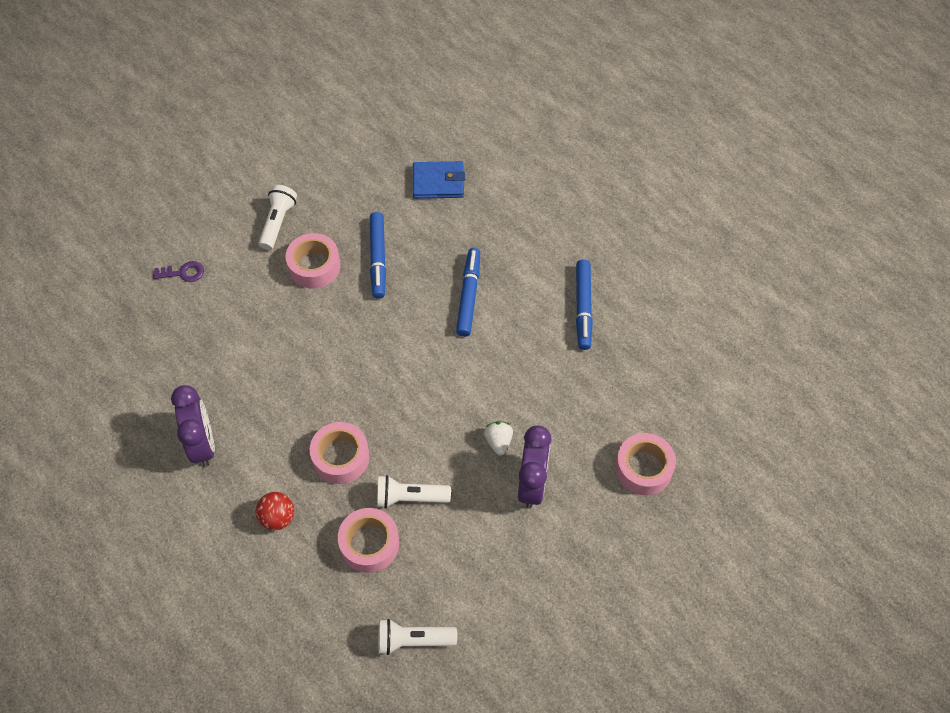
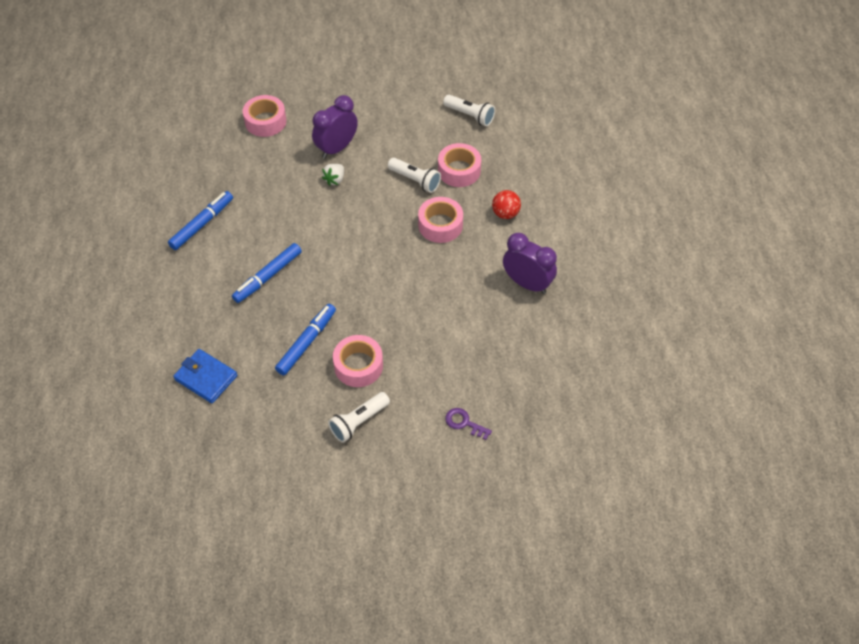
camera: 145 degrees left, 5 degrees down
(203, 444) = (527, 283): purple clock -> purple clock turned 105 degrees clockwise

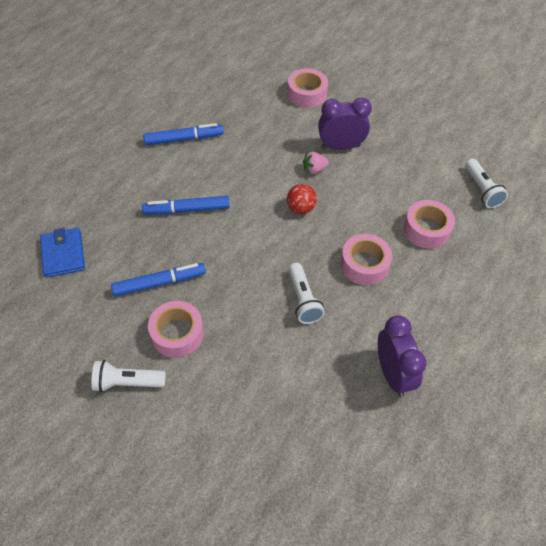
camera: 40 degrees right, 0 degrees up
(335, 180) = (314, 170): white strawberry -> pink strawberry
(415, 180) = (379, 213): white flashlight -> white flashlight (303, 300)
(464, 423) = (208, 460): purple key -> none
(505, 213) = (433, 295): red ball -> red ball (300, 208)

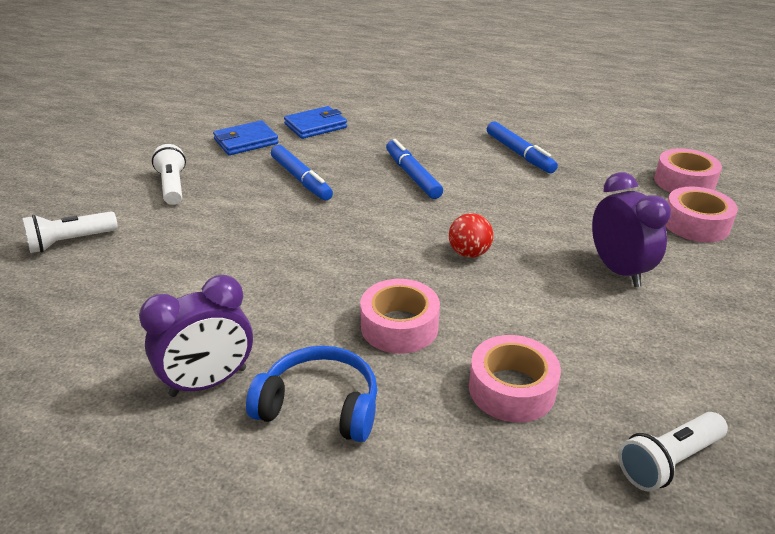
camera: 75 degrees right, 20 degrees down
(66, 314) = (246, 141): none -> blue wallet
(177, 334) = (237, 201): pink tape -> pink tape (684, 182)
(303, 300) = (313, 279): white flashlight -> white flashlight (70, 242)
(314, 170) = (550, 253): pink strawberry -> none
(423, 318) = (320, 406): none -> blue headphones

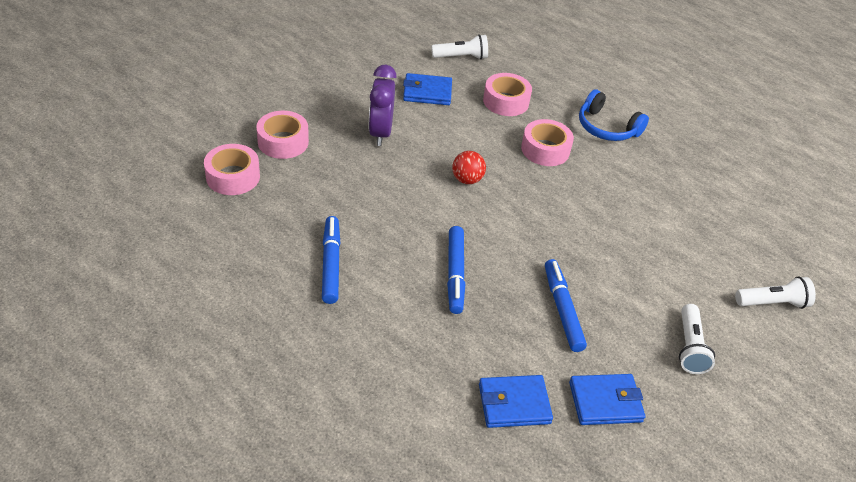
camera: 160 degrees left, 10 degrees up
(208, 382) = (663, 158): purple clock -> none
(635, 354) = (427, 92): none -> blue wallet

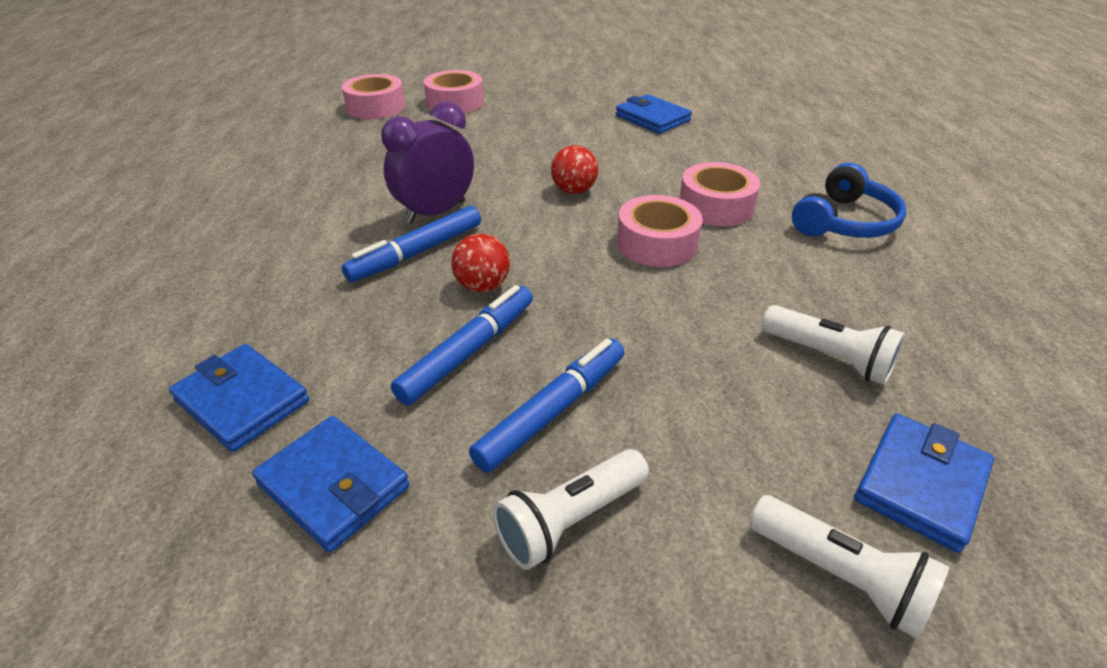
camera: 50 degrees right, 5 degrees down
(331, 264) = (330, 189): blue marker -> blue marker (553, 411)
(380, 133) = (550, 127): purple clock -> purple clock (435, 212)
(461, 57) = (738, 108): white flashlight -> white flashlight (828, 357)
(506, 101) = (734, 153): pink tape -> pink tape (657, 243)
(515, 271) = (482, 286): none -> red ball
(606, 127) = (844, 222): blue headphones -> blue headphones turned 135 degrees counterclockwise
(758, 252) = (921, 484): none -> blue wallet

